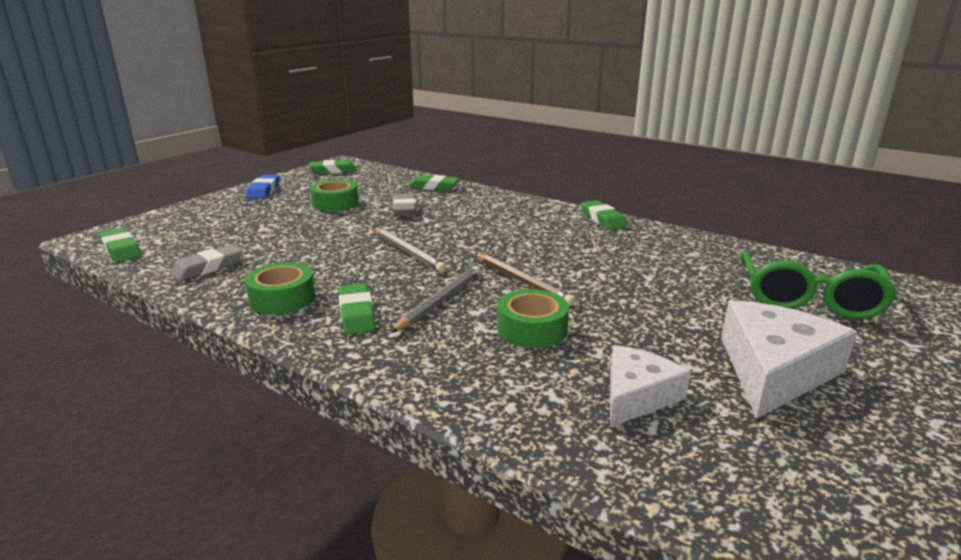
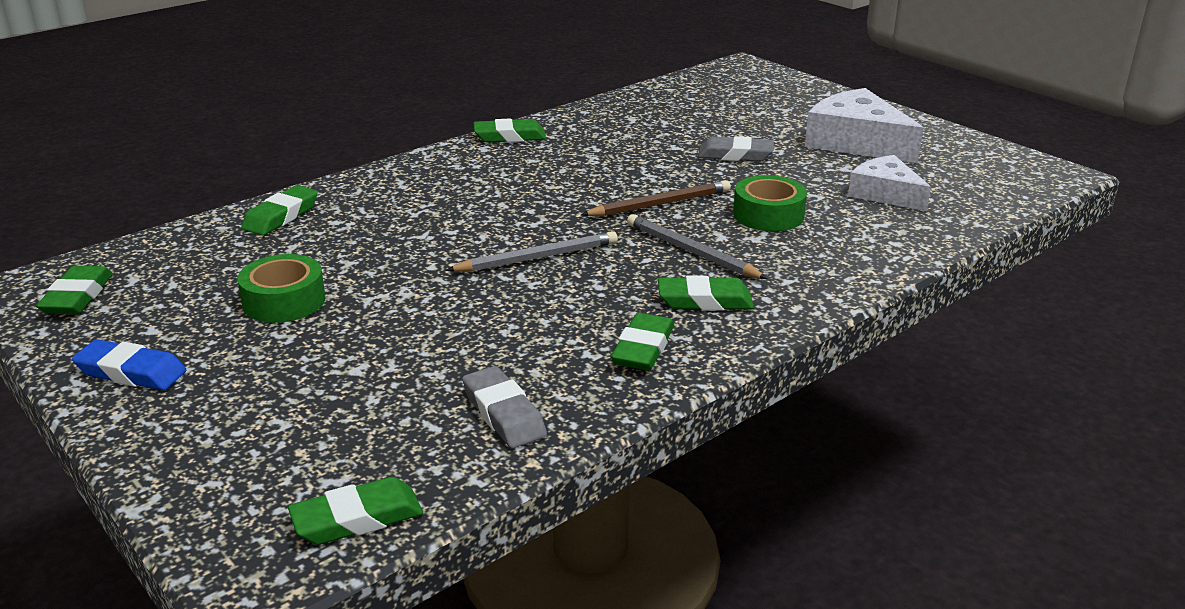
camera: 75 degrees left, 5 degrees up
(282, 298) = (643, 348): green tape -> green eraser
(405, 209) = (368, 247): grey eraser -> grey eraser (735, 155)
(808, 298) = (745, 101): green glasses -> none

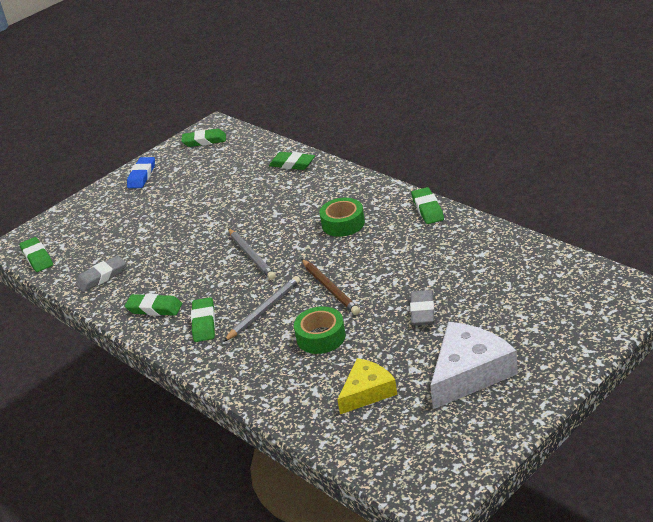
camera: 90 degrees right, 5 degrees up
(284, 301) = (201, 192): green tape -> green tape (343, 223)
(885, 194) = (367, 392): white cheese -> yellow cheese

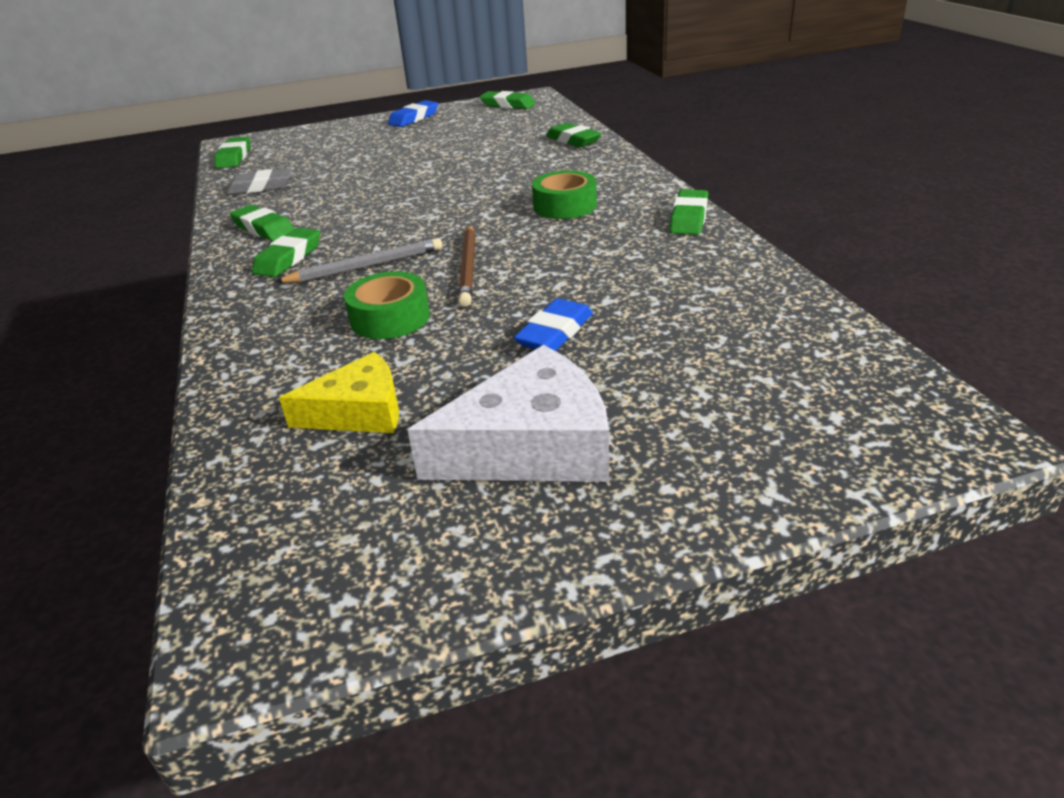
camera: 25 degrees right, 0 degrees up
(251, 256) = (424, 209): grey pencil -> none
(422, 311) = (555, 333): grey eraser -> blue eraser

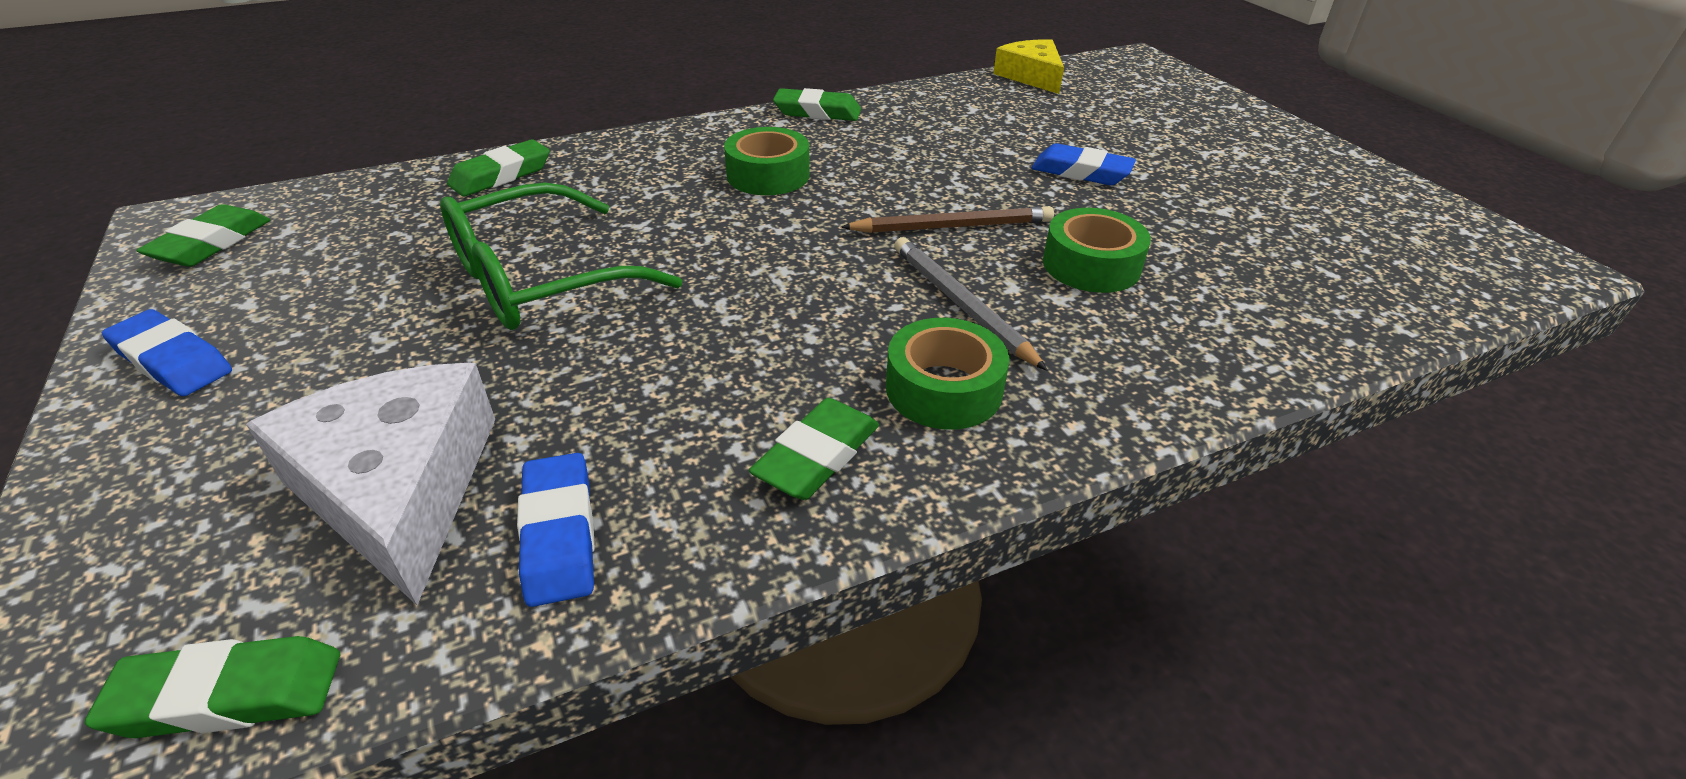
camera: 100 degrees left, 5 degrees up
(260, 187) = (559, 534): grey eraser -> blue eraser
(288, 258) = (944, 389): green eraser -> green tape
(359, 411) = (1270, 258): yellow cheese -> yellow cheese (1031, 76)
(448, 163) = (542, 279): none -> green glasses
(532, 446) = (1252, 176): white cheese -> white cheese (399, 488)

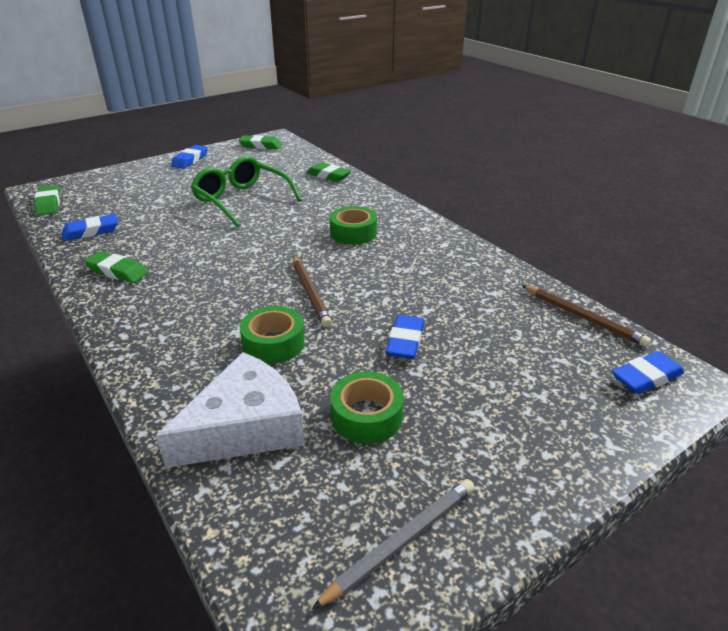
camera: 80 degrees right, 5 degrees down
(399, 488) = (120, 204): white cheese -> white cheese (245, 427)
(817, 112) = (446, 237): green eraser -> none
(944, 389) = (156, 297): green tape -> green tape (367, 416)
(961, 305) = (227, 299): grey pencil -> grey pencil (401, 542)
(1031, 76) = (583, 317): yellow cheese -> brown pencil
(1133, 73) = (646, 377): none -> blue eraser

